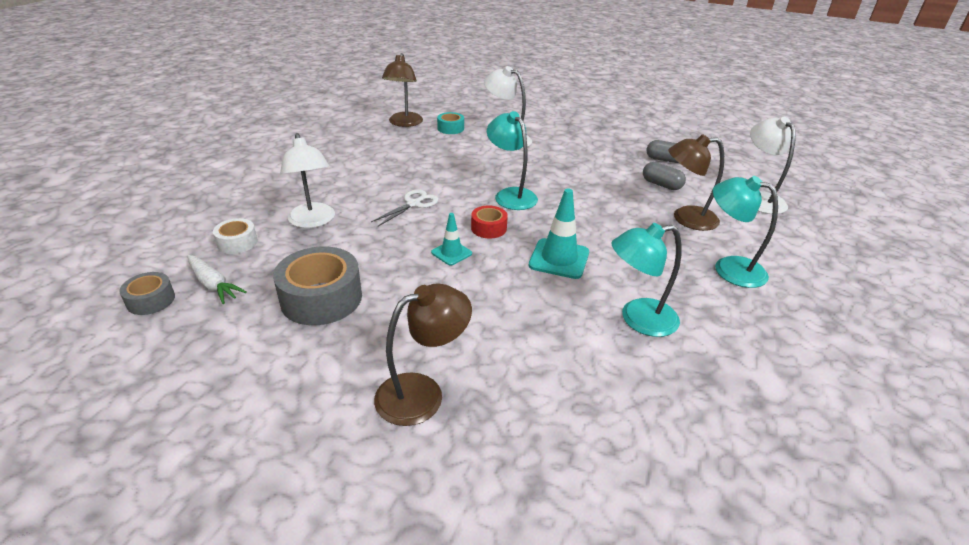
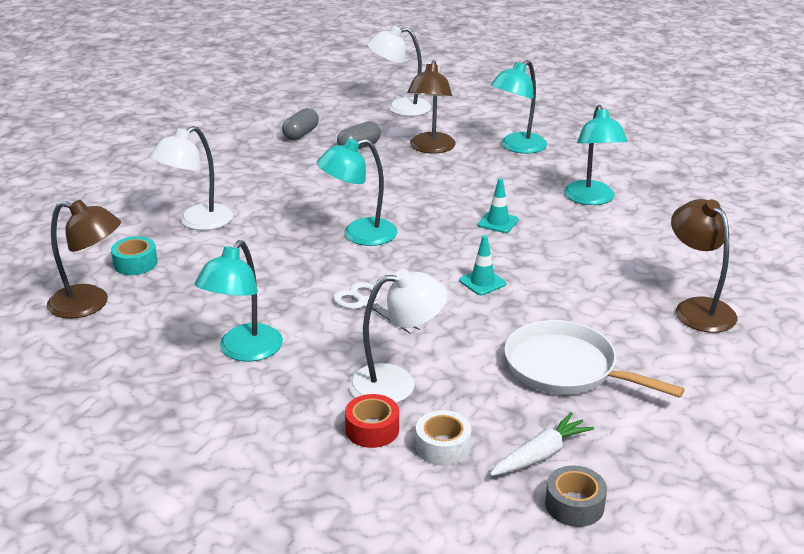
camera: 80 degrees left, 5 degrees down
(321, 298) = (566, 368): grey tape -> white pan
(355, 168) = (244, 351): none -> turquoise lamp
(488, 228) = (433, 256): red tape -> red tape (372, 429)
(559, 259) = (498, 222): turquoise traffic cone -> turquoise traffic cone, size x0.59

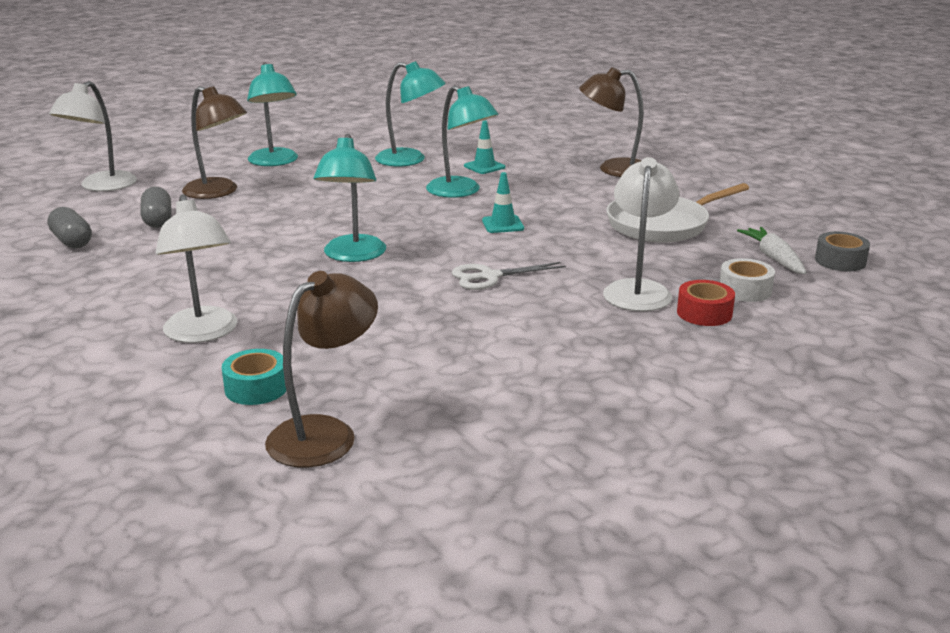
camera: 65 degrees left, 5 degrees down
(244, 351) = (525, 350): turquoise lamp -> turquoise lamp (461, 191)
(498, 222) = (405, 198): turquoise traffic cone -> turquoise traffic cone (484, 167)

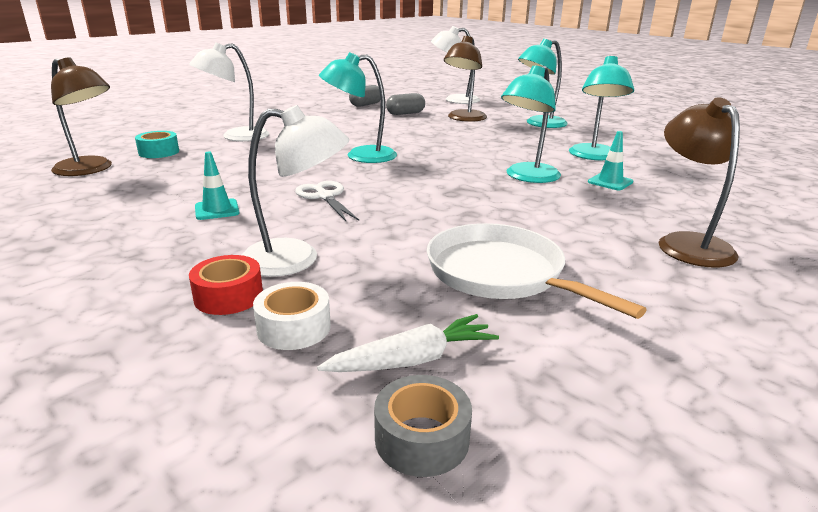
camera: 80 degrees right, 0 degrees up
(503, 224) = (451, 196): turquoise traffic cone -> turquoise traffic cone (217, 210)

